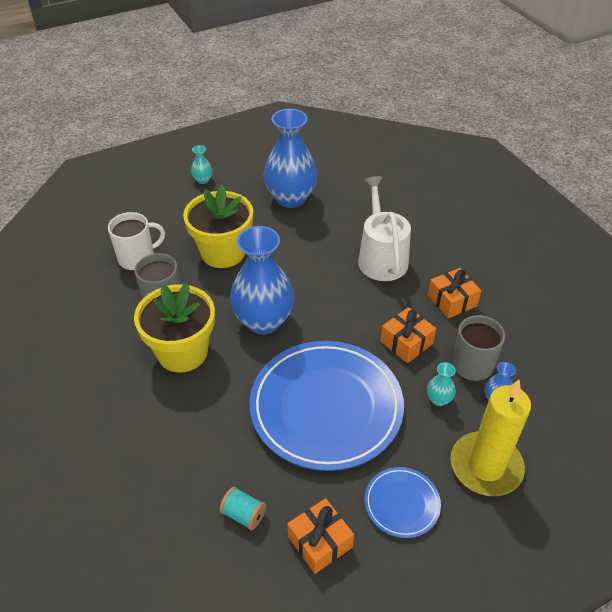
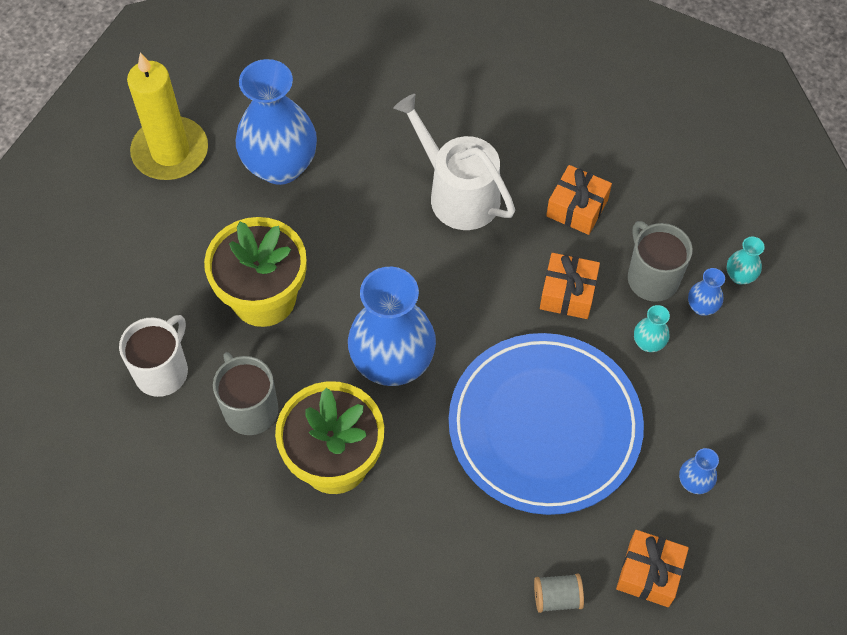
camera: 35 degrees left, 15 degrees up
(203, 180) = (139, 201): turquoise vase -> turquoise vase (739, 276)
(243, 514) = (557, 597): turquoise spool -> grey spool
(402, 503) = (694, 482): blue plate -> blue vase
(486, 466) = (742, 390): yellow candle -> yellow candle (170, 152)

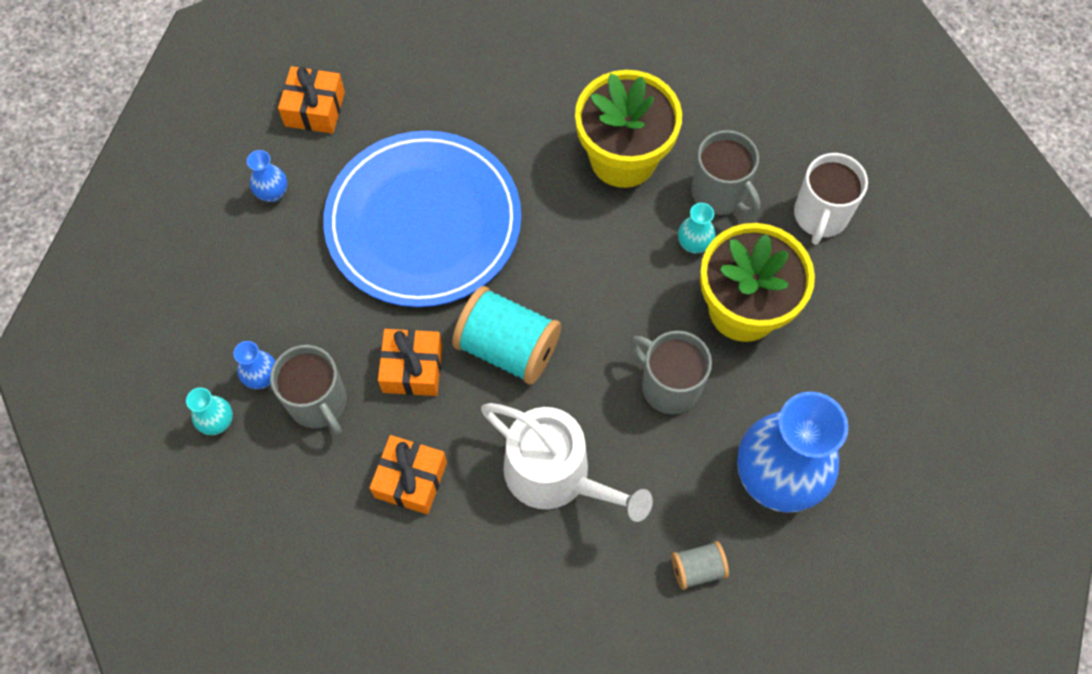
camera: 170 degrees right, 5 degrees up
(170, 152) = (915, 473): yellow candle -> none
(348, 246) = (669, 385): none -> grey mug
(392, 363) = (589, 261): blue vase -> none
(481, 298) = (508, 347): none -> turquoise spool
(557, 597) = (397, 78): grey spool -> grey spool (697, 569)
(648, 343) = (321, 326): turquoise vase -> turquoise vase (694, 244)

